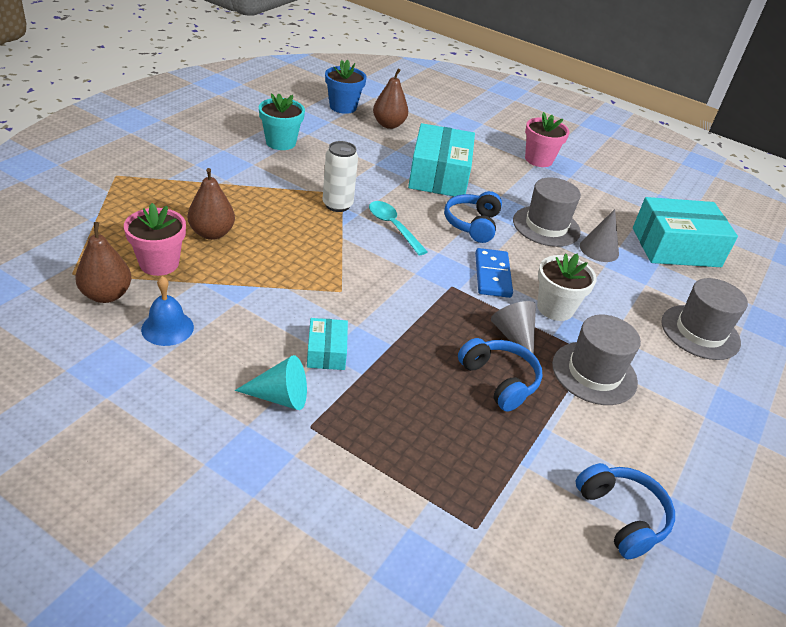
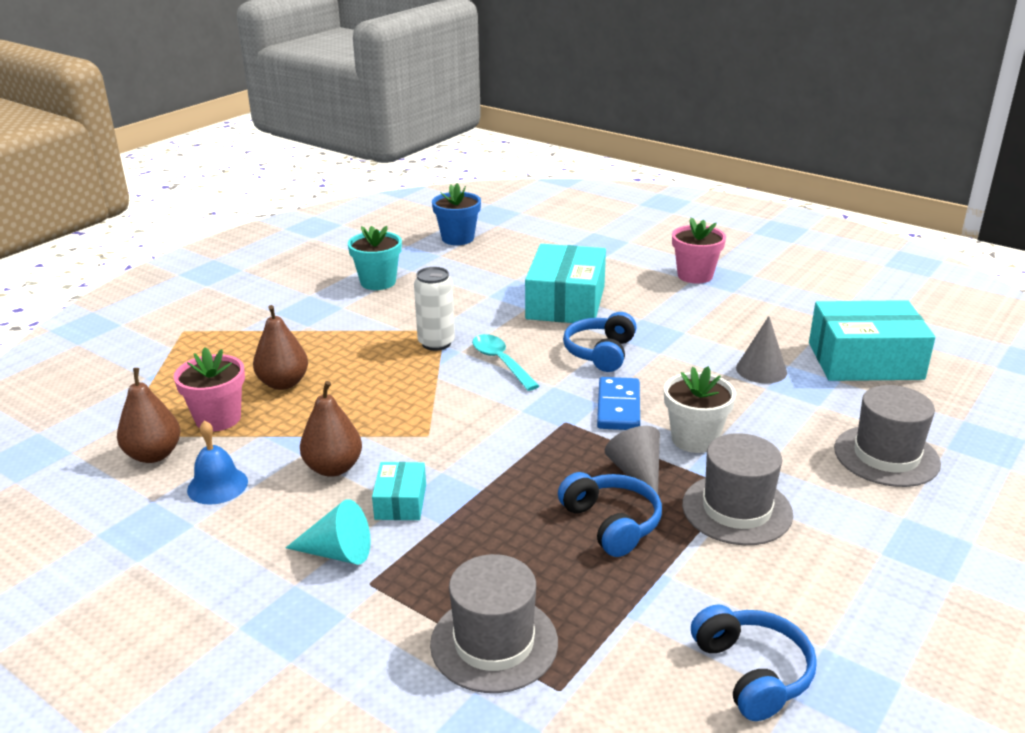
camera: 10 degrees right, 10 degrees down
(388, 125) = (511, 253): brown pear -> brown pear (333, 468)
(546, 226) = (695, 348): grey hat -> grey hat (494, 643)

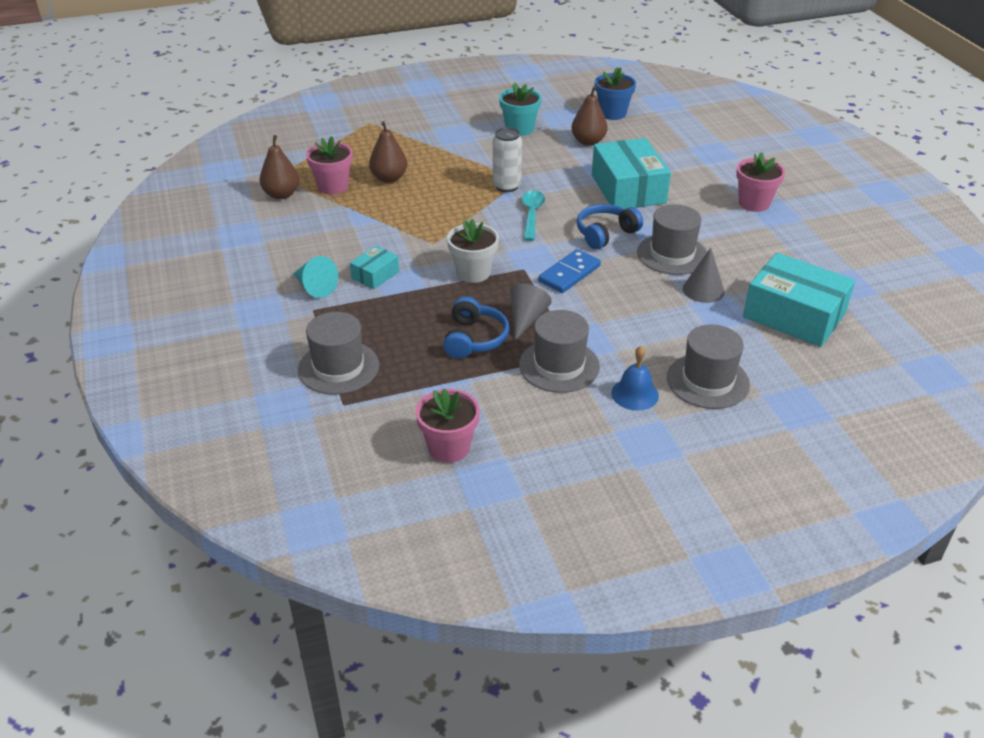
camera: 35 degrees right, 10 degrees up
(217, 485) = (295, 225): blue bell -> blue bell (635, 394)
(333, 468) = (361, 240): brown pear -> brown pear (588, 142)
(565, 302) = (628, 189): turquoise box -> turquoise box turned 60 degrees counterclockwise
(688, 348) = (672, 254): none -> grey hat
(694, 439) = (591, 314): white flower pot -> white flower pot (473, 272)
(752, 672) = (449, 448): blue headphones -> pink flower pot

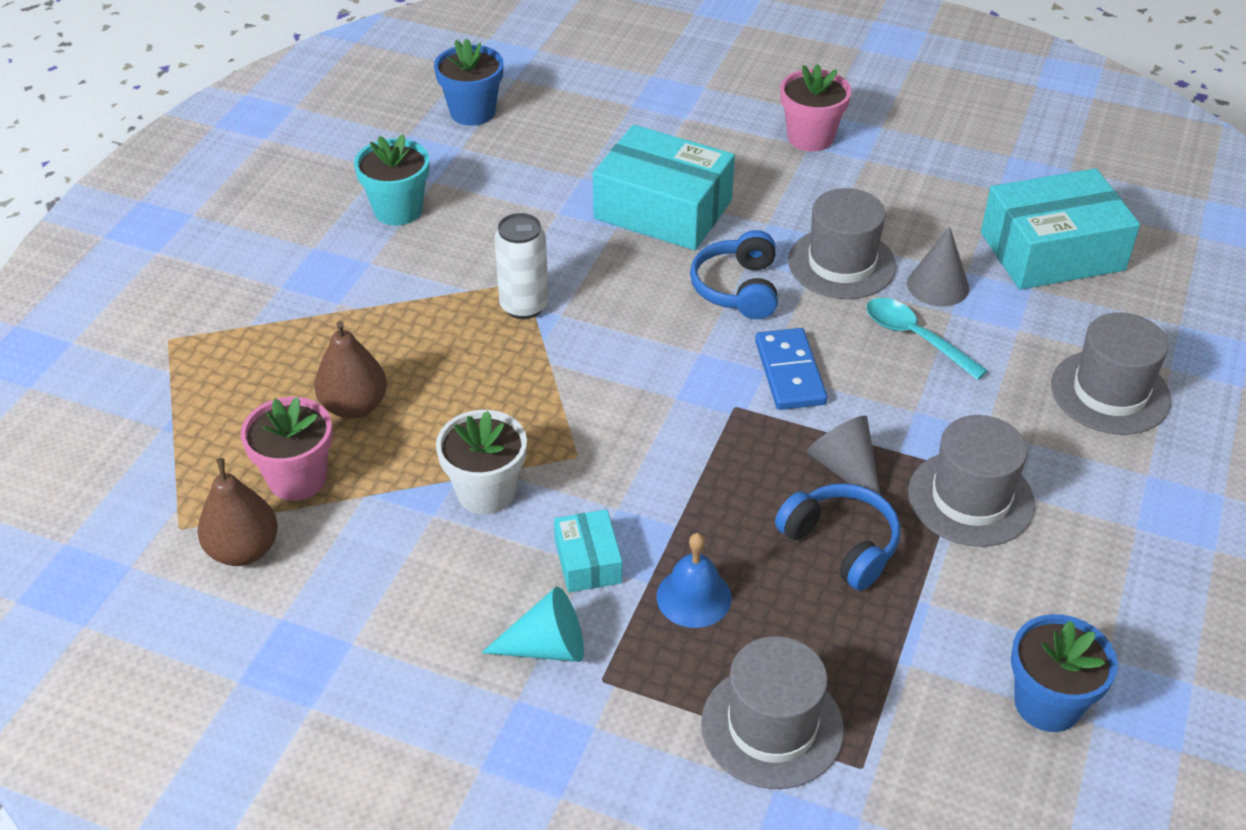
camera: 50 degrees left, 5 degrees up
(449, 448) = (1047, 703): pink flower pot -> blue flower pot
(473, 272) = (691, 458): white flower pot -> white flower pot (486, 492)
(531, 214) = (619, 324): turquoise spoon -> turquoise spoon (915, 338)
(588, 142) = (512, 173): brown pear -> none
(635, 394) = (1083, 466): blue bell -> blue bell (694, 597)

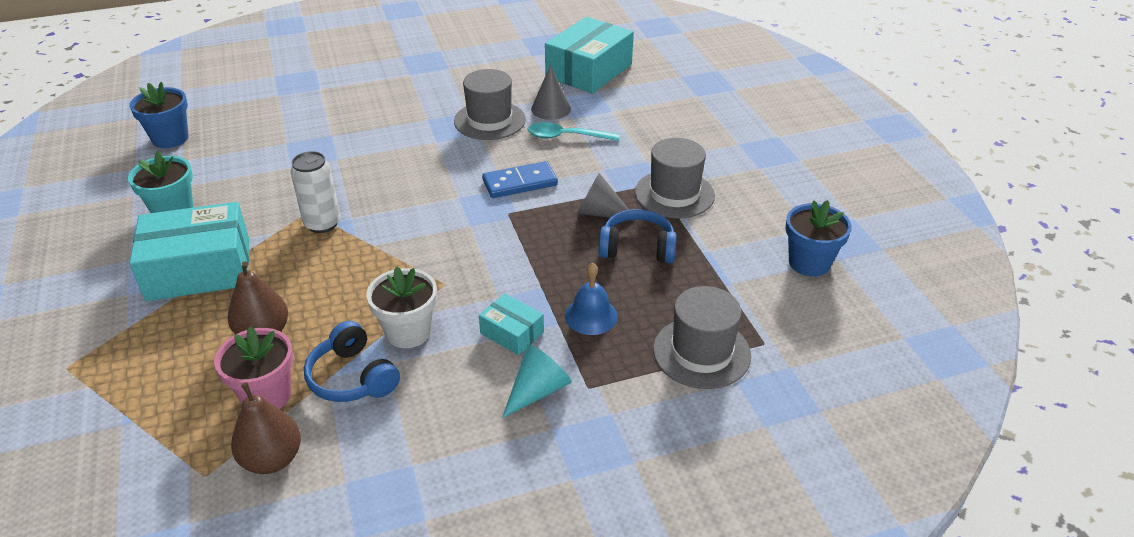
camera: 40 degrees left, 5 degrees down
(663, 209) = (357, 138): turquoise box -> turquoise box (199, 269)
(738, 288) = (445, 157): blue headphones -> blue headphones (352, 377)
(790, 372) = (520, 183): blue domino -> blue domino turned 60 degrees counterclockwise
(810, 137) = (406, 70): pink flower pot -> none
(1110, 392) = (683, 118): grey hat -> none

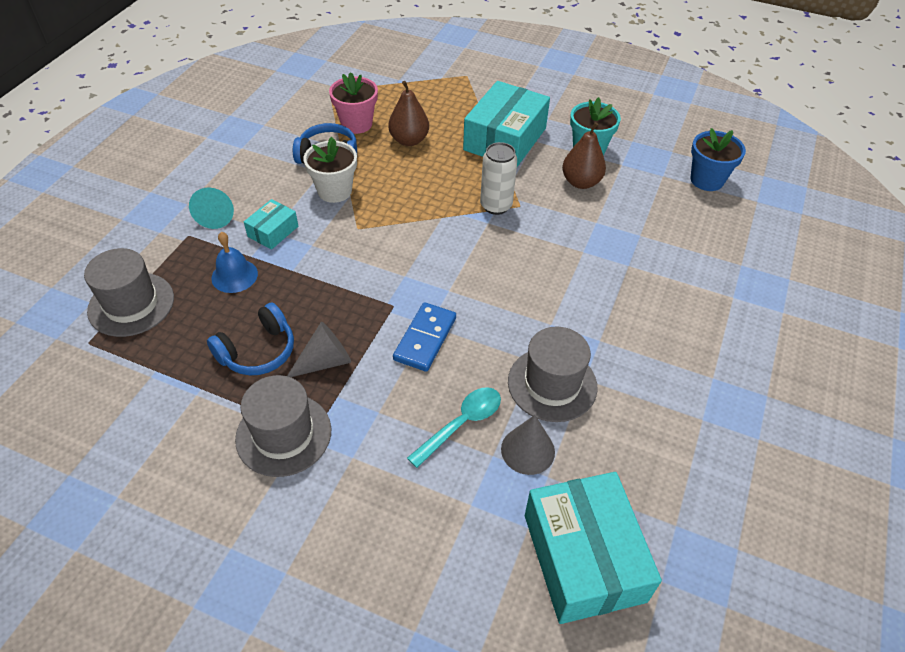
camera: 130 degrees right, 10 degrees up
(272, 459) = (310, 110): brown pear -> brown pear (581, 182)
(512, 333) = (273, 231): turquoise box -> turquoise box turned 45 degrees counterclockwise
(809, 263) = (94, 449): blue flower pot -> none

